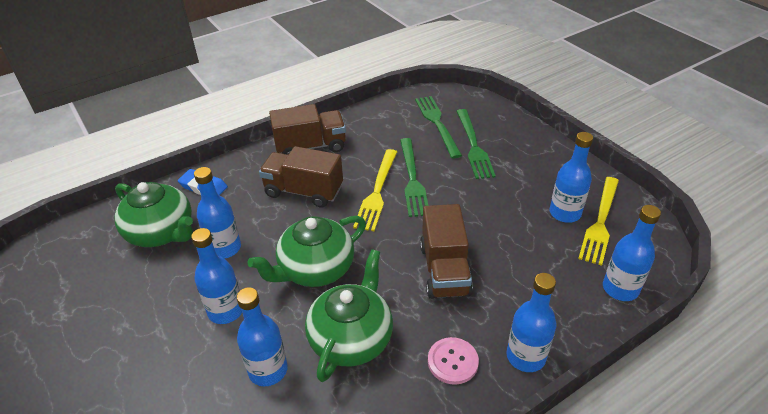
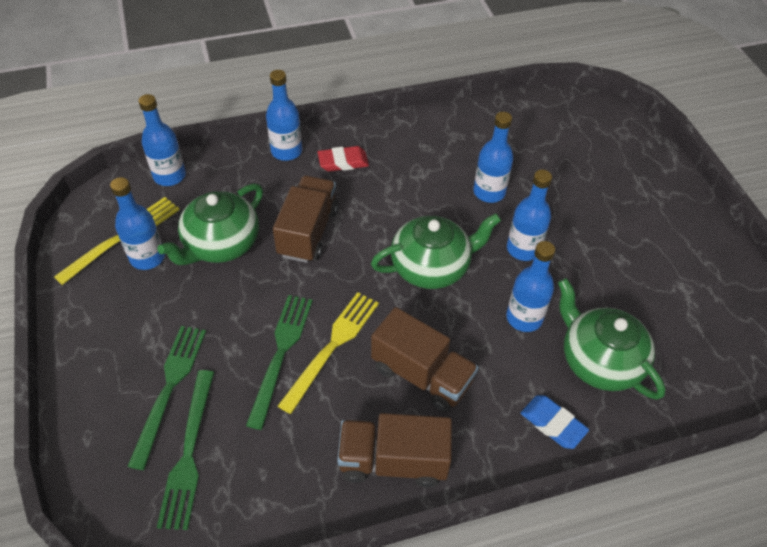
camera: 165 degrees left, 10 degrees up
(351, 338) = (415, 198): green teapot -> green teapot (221, 244)
(452, 361) = (343, 162): pink button -> red eraser

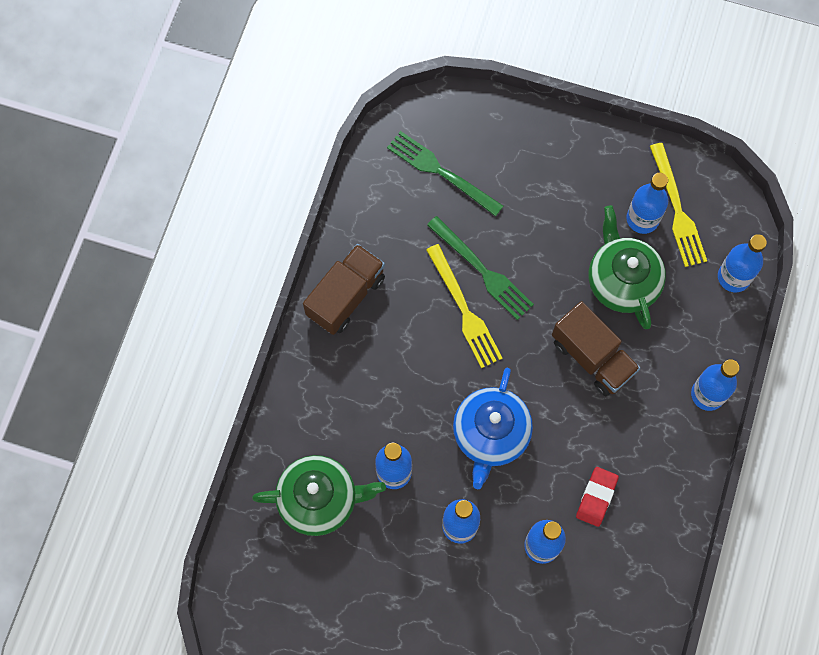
camera: 125 degrees right, 20 degrees up
(169, 388) = (502, 182): green fork -> none
(343, 162) = (662, 437): red eraser -> red eraser (596, 497)
(422, 375) = (397, 359): brown truck -> none
(431, 267) = (490, 434): green teapot -> blue teapot
(553, 424) = (297, 423): blue eraser -> none

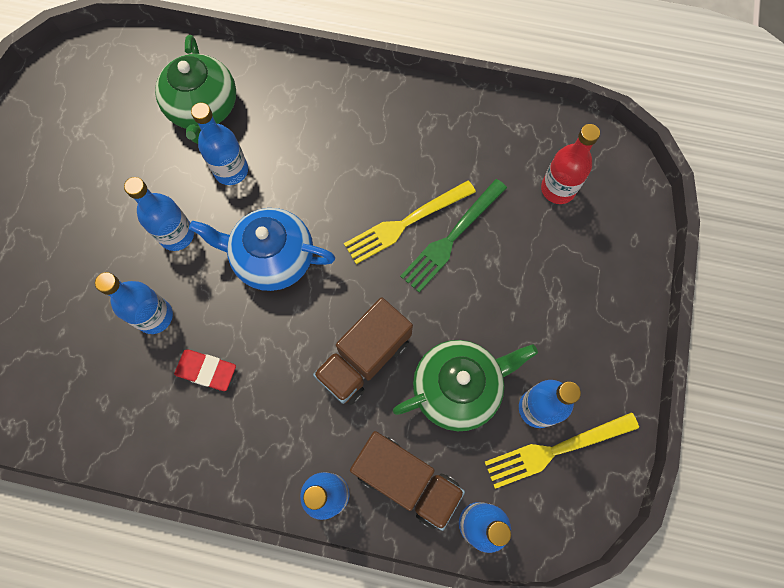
camera: 85 degrees right, 0 degrees up
(346, 296) = (409, 113): brown truck -> brown truck (406, 480)
(441, 172) = (558, 189): green fork -> red bottle

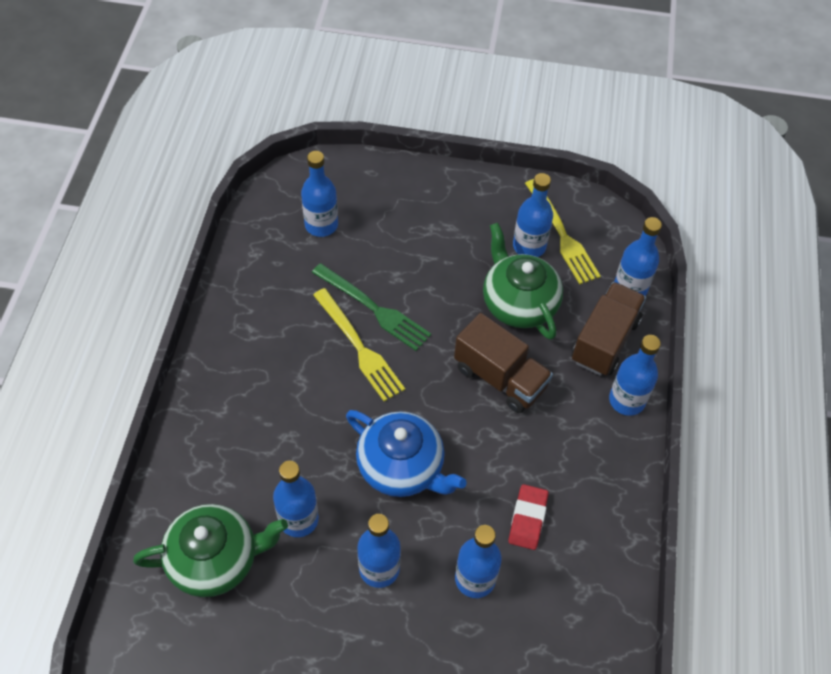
camera: 95 degrees left, 15 degrees down
(272, 258) = (402, 467): blue teapot -> blue teapot turned 60 degrees counterclockwise
(558, 189) = (321, 225): red bottle -> blue bottle

